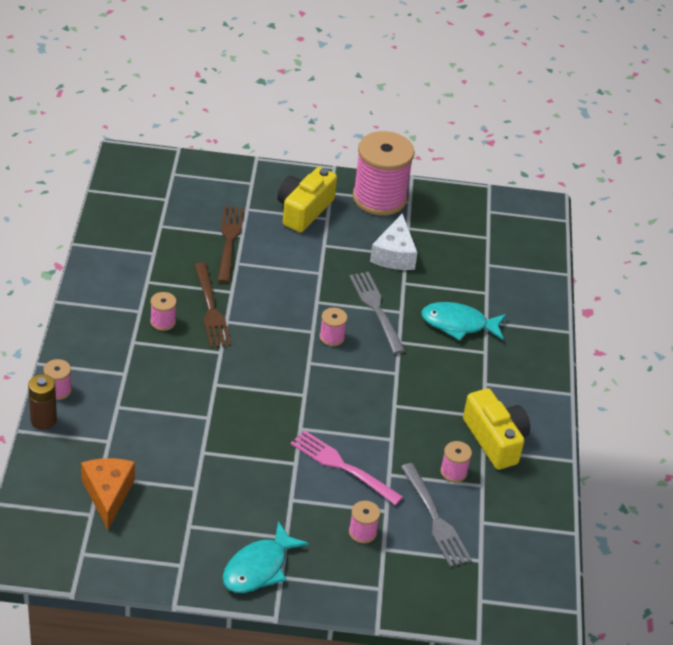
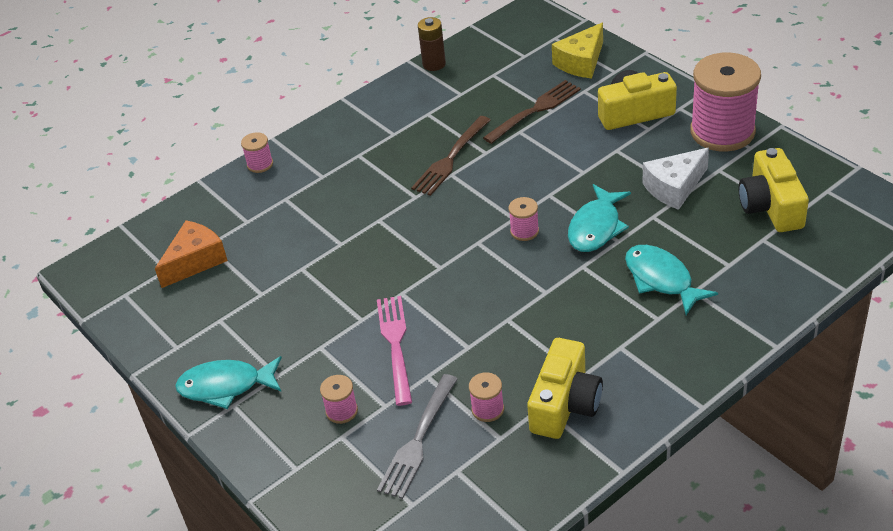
camera: 55 degrees right, 0 degrees up
(43, 420) = (223, 181): brown battery -> brown battery (434, 64)
(163, 322) = (400, 150): pink spool -> none
(218, 186) = (581, 62): none -> yellow cheese
(376, 309) = (596, 227): grey fork -> turquoise fish
(468, 239) = (771, 206): none -> yellow camera

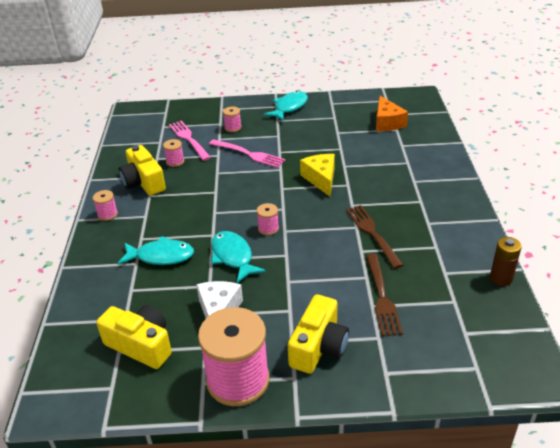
camera: 125 degrees right, 5 degrees down
(260, 164) = (452, 165): pink spool -> pink spool (107, 214)
(418, 440) = (189, 139): grey fork -> pink fork
(581, 62) = (420, 360): yellow cheese -> yellow cheese (321, 179)

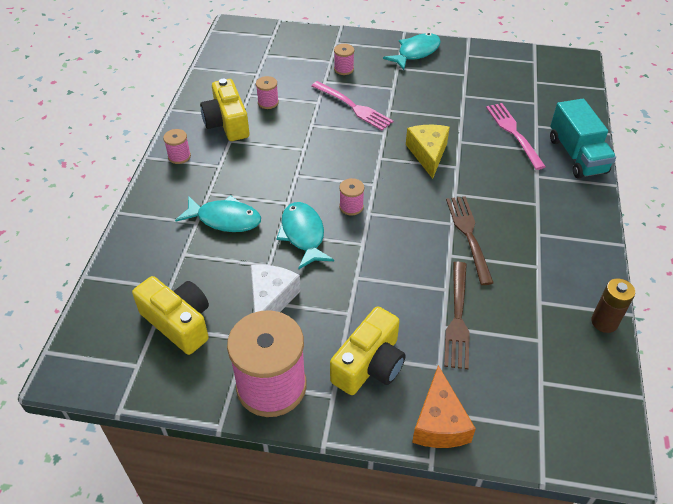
camera: 10 degrees right, 10 degrees up
(189, 139) = (290, 76): pink fork -> pink fork (513, 133)
(387, 122) = (527, 92): orange cheese -> orange cheese (439, 423)
(440, 161) = (577, 155): none -> turquoise truck

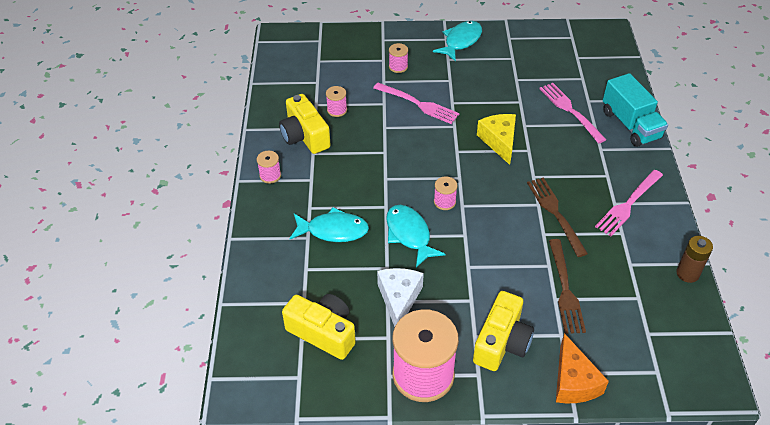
camera: 10 degrees left, 0 degrees up
(553, 237) = (628, 204): none -> pink fork

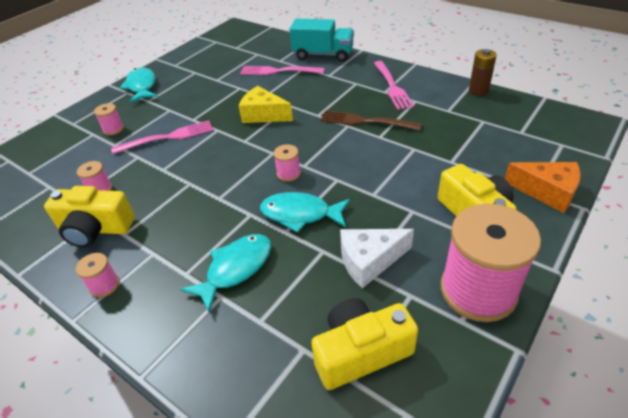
camera: 50 degrees left, 5 degrees down
(399, 299) = (369, 261): white cheese -> white cheese turned 60 degrees counterclockwise
(565, 289) = (446, 152): brown fork -> none

